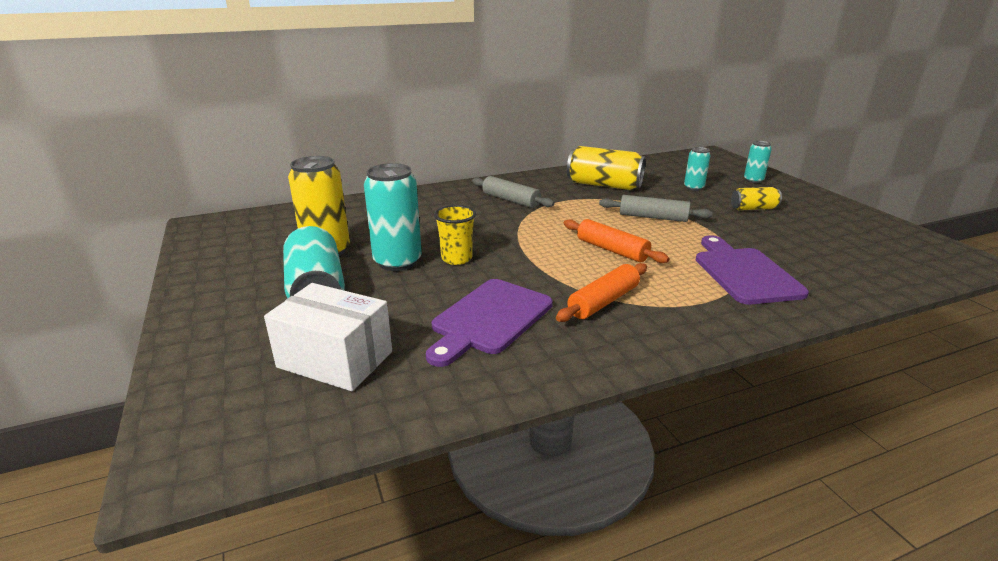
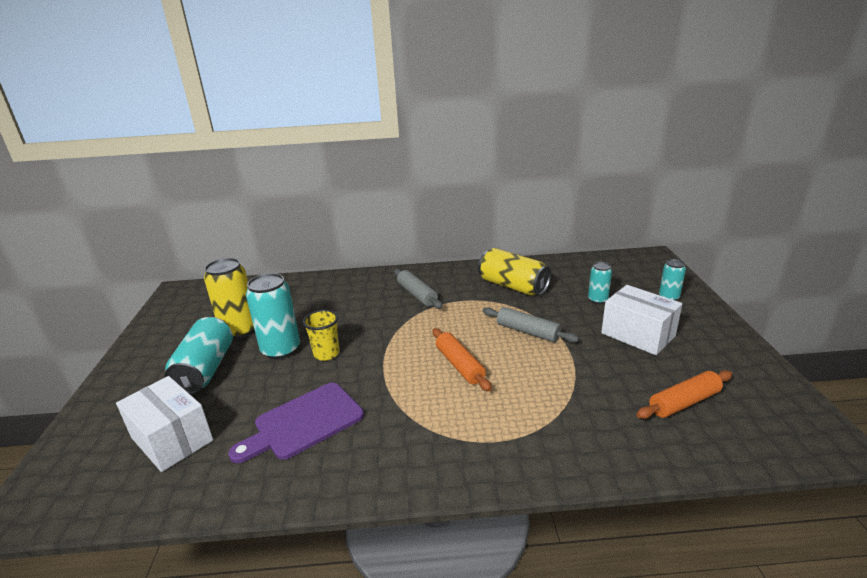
camera: 20 degrees right, 0 degrees up
(603, 302) = (407, 423): orange rolling pin -> orange rolling pin (684, 402)
(744, 273) = (561, 414): purple cutting board -> none
(753, 208) = (638, 334): yellow can -> white box

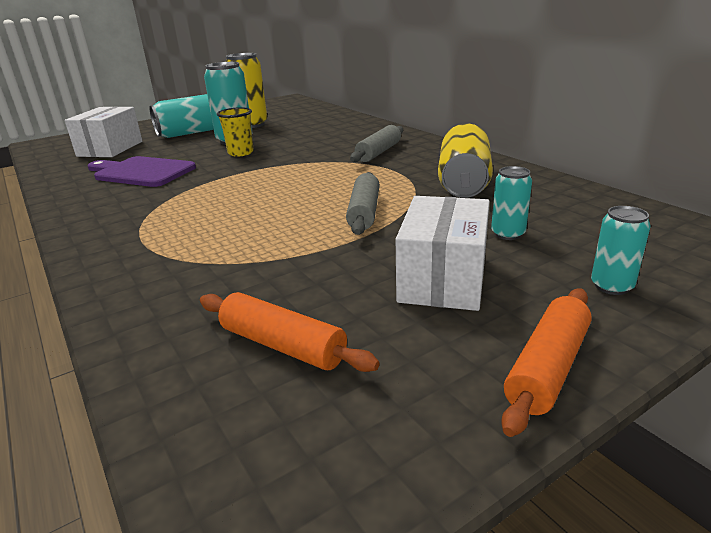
camera: 60 degrees right, 0 degrees up
(459, 365) = (263, 198): orange rolling pin -> orange rolling pin (547, 368)

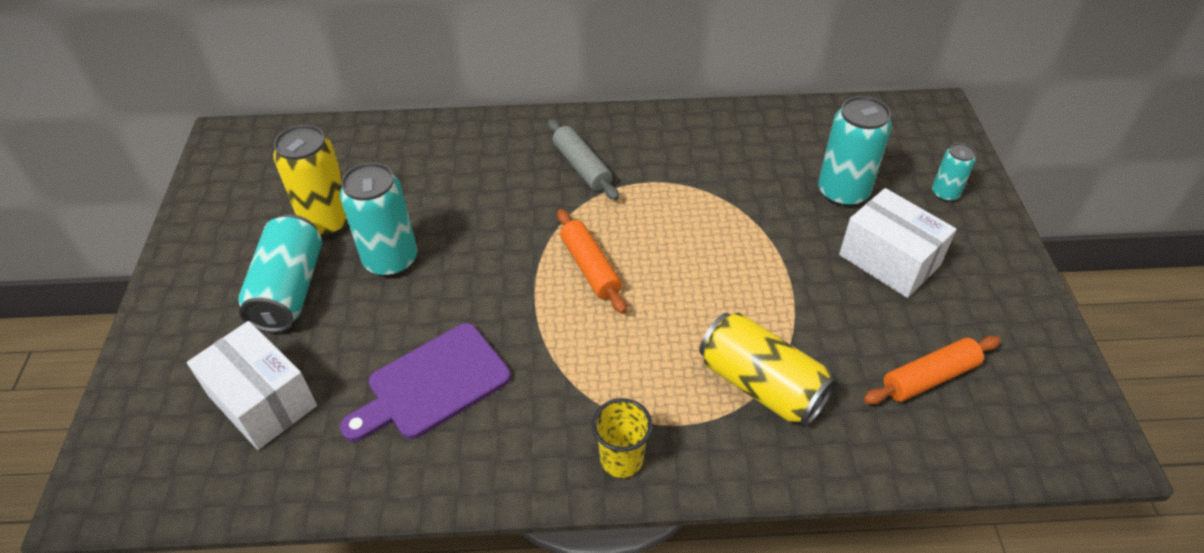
camera: 60 degrees left, 20 degrees up
(240, 153) = (455, 270): yellow cup -> yellow cup (621, 459)
(364, 212) = (737, 246): grey rolling pin -> none
(463, 183) = (723, 158): yellow can -> yellow can (761, 385)
(508, 234) = (843, 192): turquoise can -> turquoise can, size x1.84
(547, 368) = (1011, 271): orange rolling pin -> orange rolling pin (590, 268)

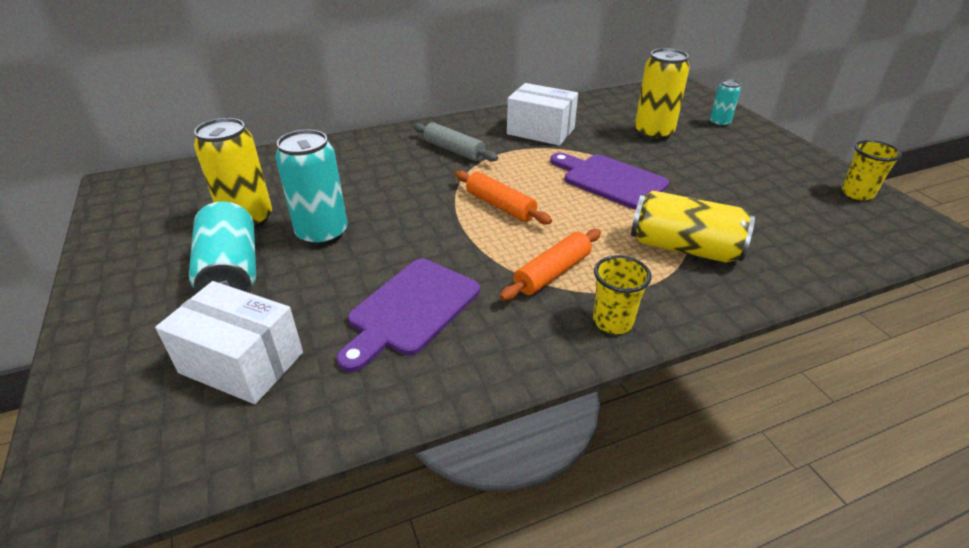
camera: 20 degrees left, 10 degrees down
(738, 259) = (610, 180): none -> purple cutting board
(843, 192) = (653, 133): turquoise can -> yellow can
(889, 260) = (713, 162): white box -> white box (540, 131)
(929, 378) = (795, 218): orange rolling pin -> orange rolling pin (553, 273)
(1044, 360) = (857, 193): none -> yellow cup

